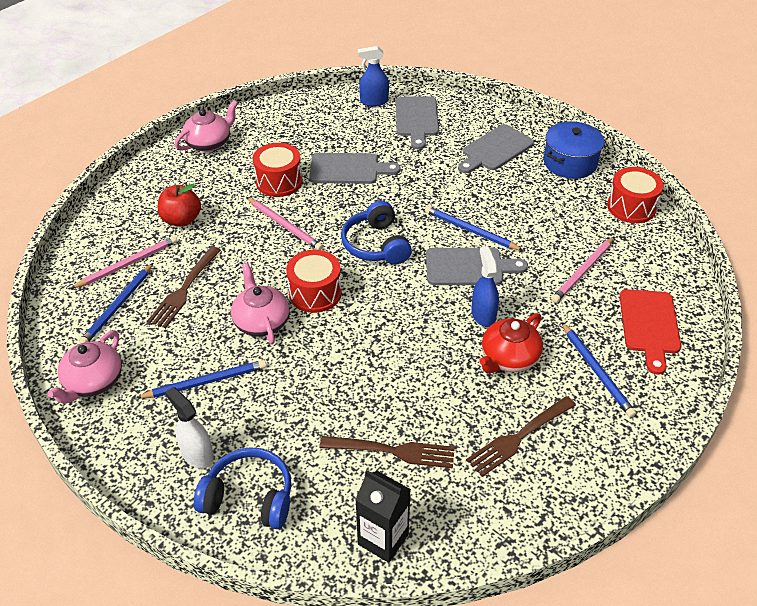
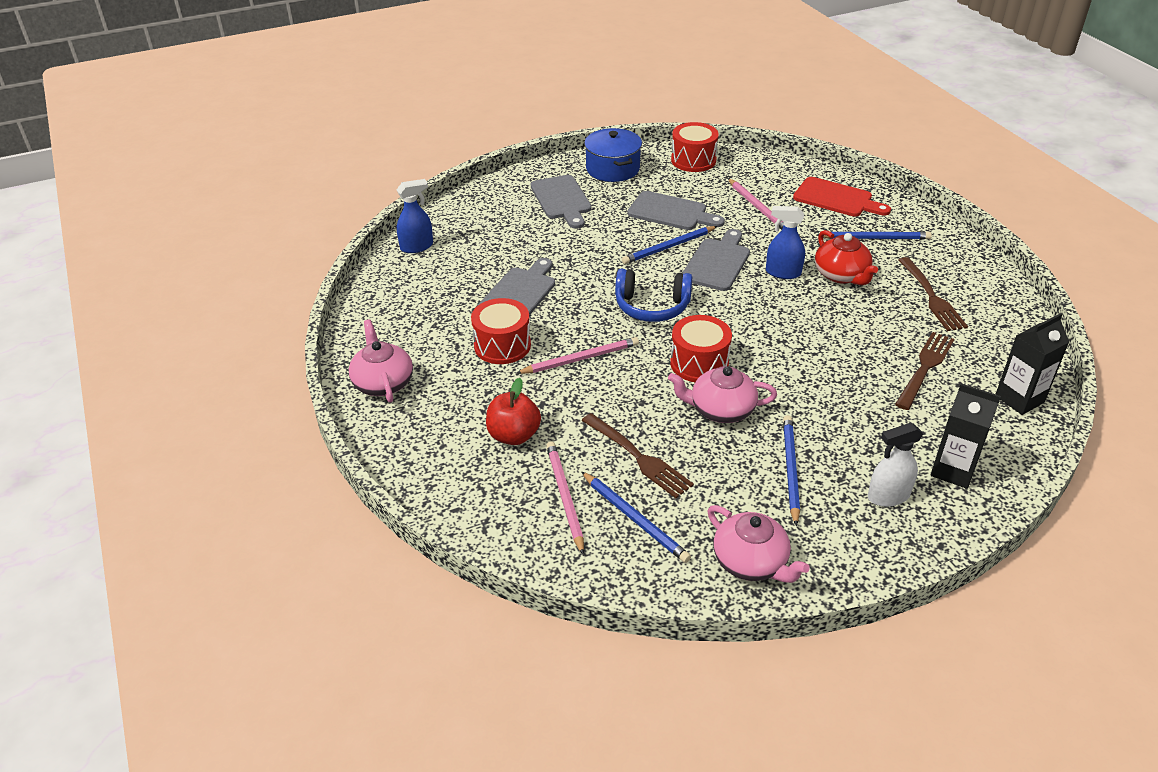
camera: 65 degrees left, 5 degrees down
(249, 497) = (953, 470): blue headphones -> black carton
(374, 101) = (417, 246): blue spray bottle -> blue spray bottle turned 135 degrees counterclockwise
(416, 119) = (473, 229): grey cutting board -> grey cutting board (671, 212)

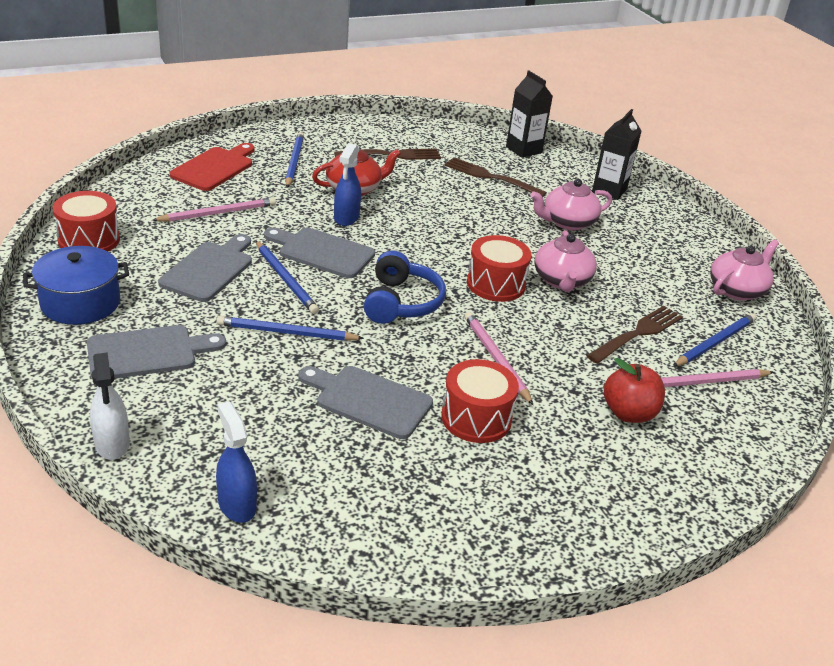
camera: 95 degrees left, 5 degrees down
(383, 382) = (560, 528): pink teapot -> pink teapot (567, 222)
(790, 470) = (629, 257): blue pencil -> blue pencil (287, 333)
(888, 496) = (645, 220): white spray bottle -> white spray bottle (112, 444)

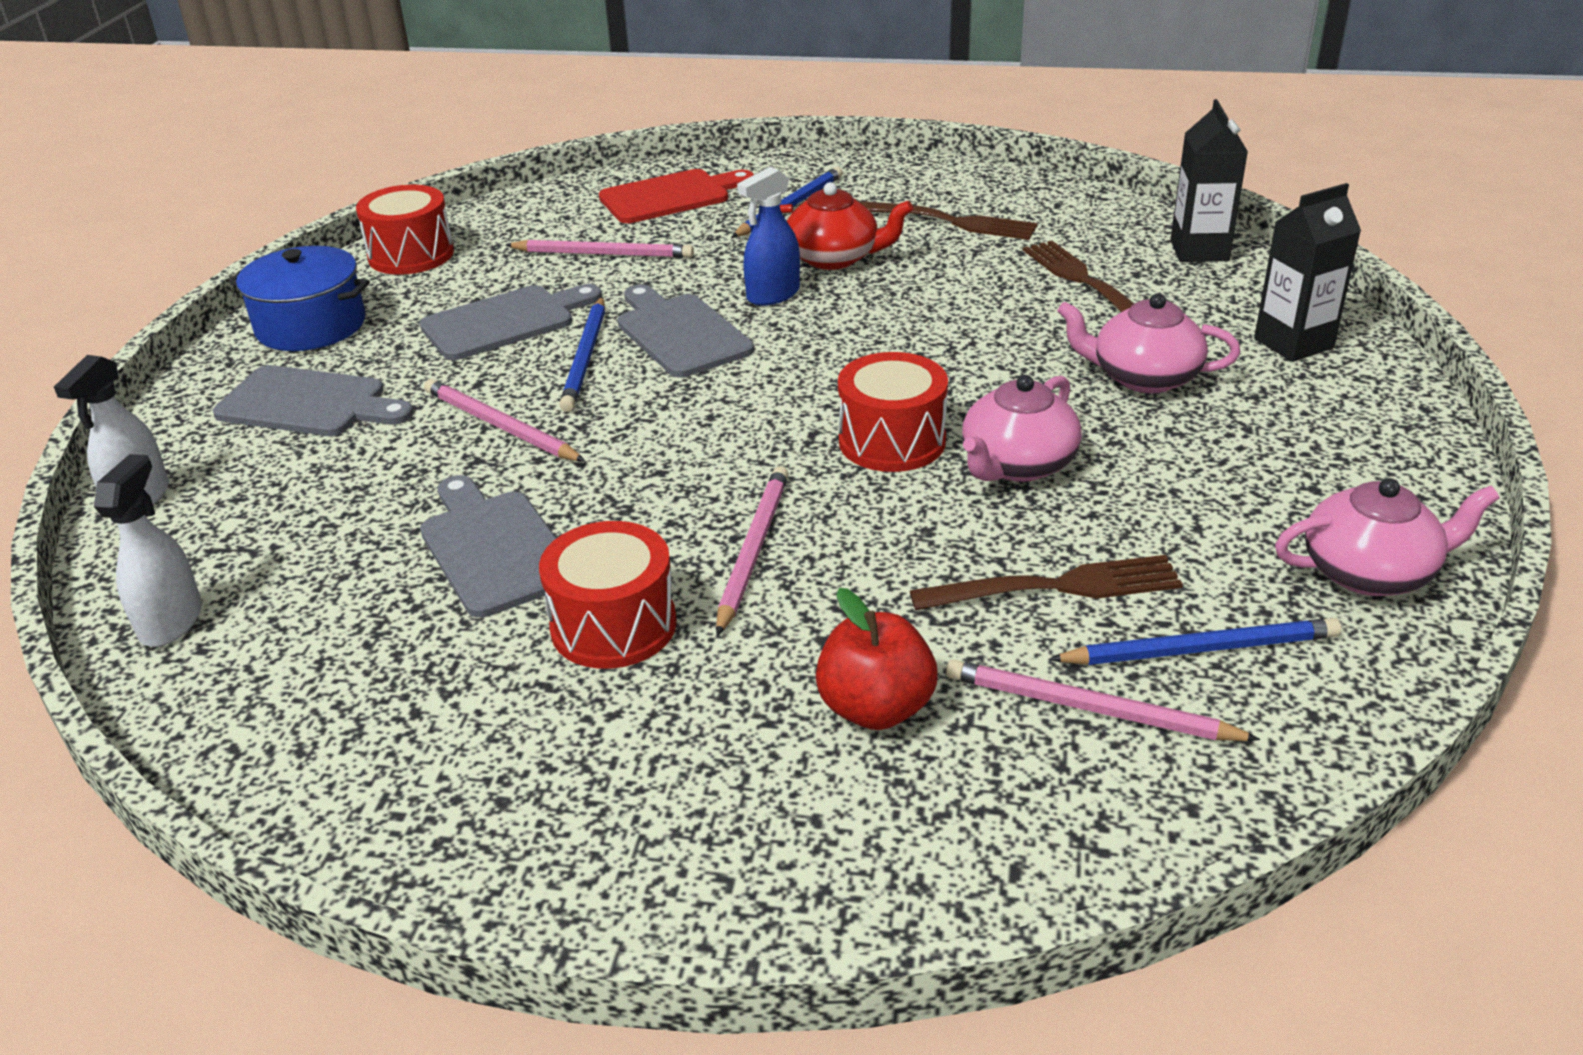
camera: 40 degrees right, 0 degrees up
(237, 504) = (171, 622): blue spray bottle -> white spray bottle
(287, 333) = (501, 426): blue pencil -> pink pencil
(401, 302) = (708, 429): blue headphones -> none

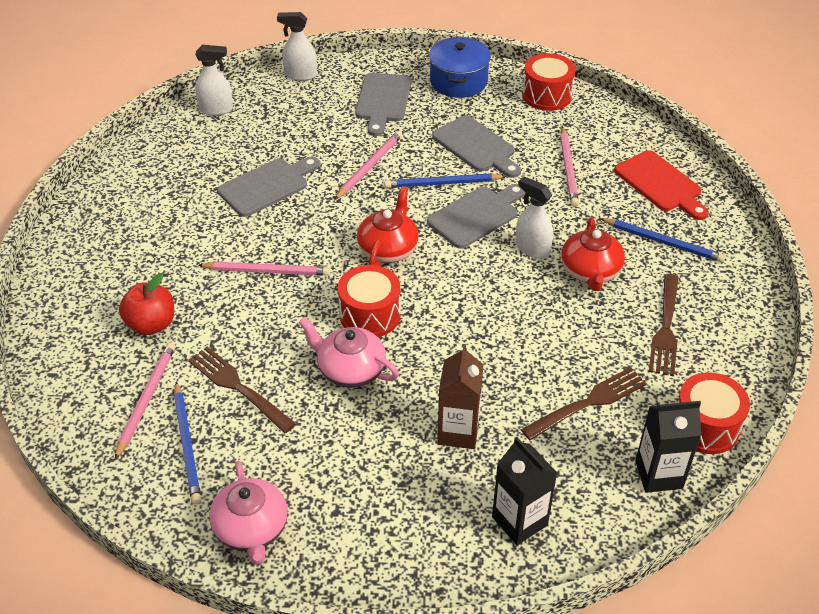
camera: 80 degrees right, 10 degrees up
(613, 625) = (211, 233): red drum -> red drum (705, 426)
(733, 416) = (388, 248): none -> red teapot
(773, 295) = (532, 248): blue spray bottle -> white spray bottle
(1056, 587) = (238, 387): brown fork -> brown fork turned 150 degrees clockwise
(1143, 377) = (458, 432): pink teapot -> brown carton

